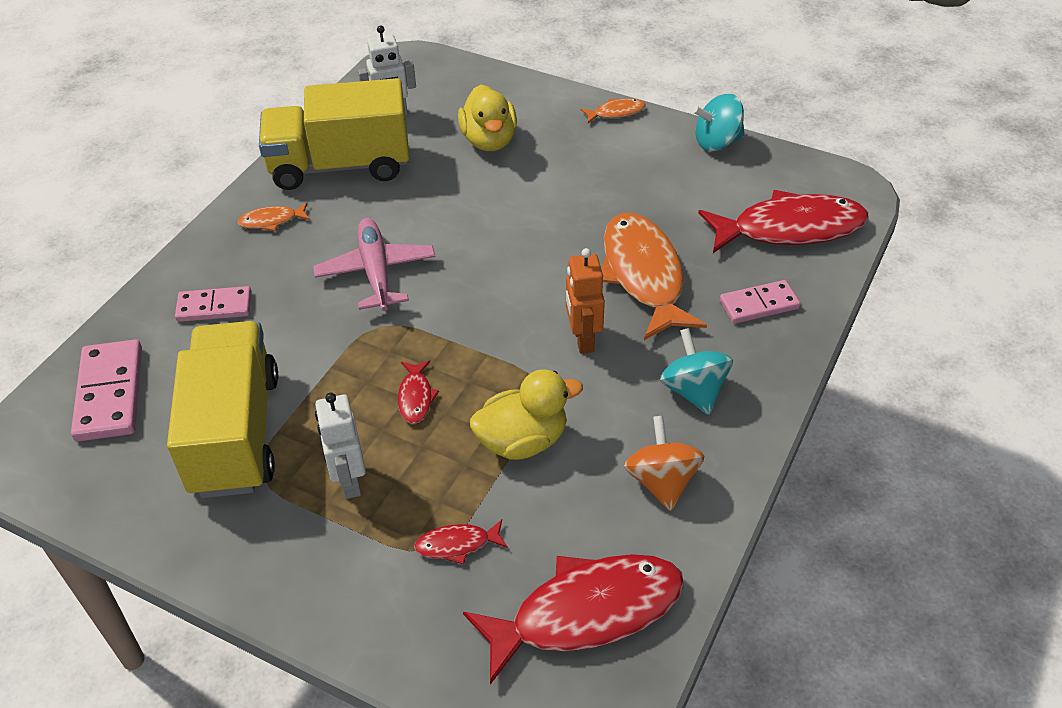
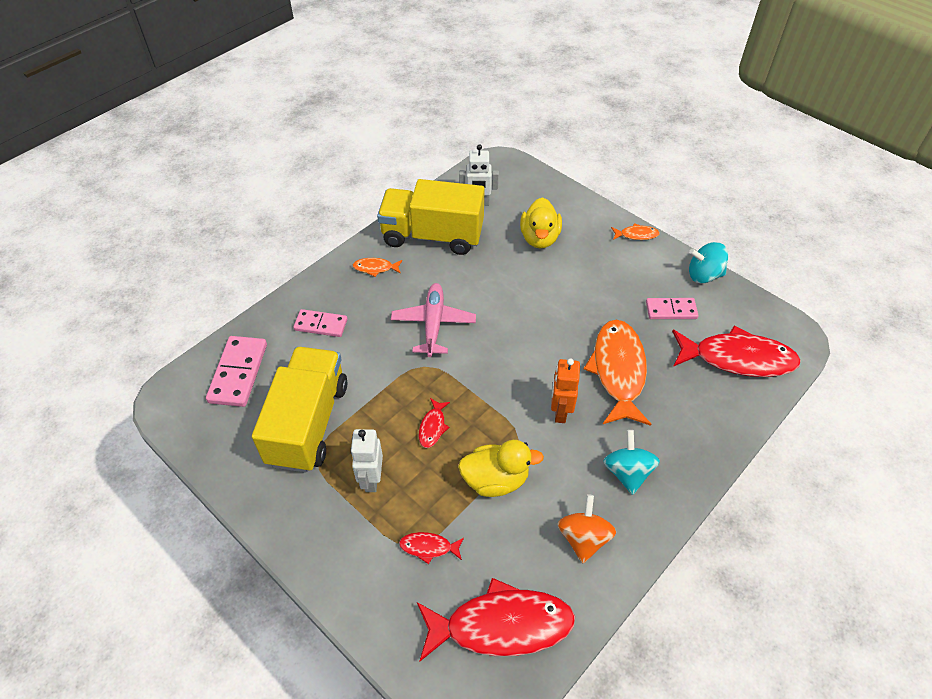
camera: 15 degrees right, 5 degrees up
(759, 304) = (696, 415): pink domino -> pink domino (671, 310)

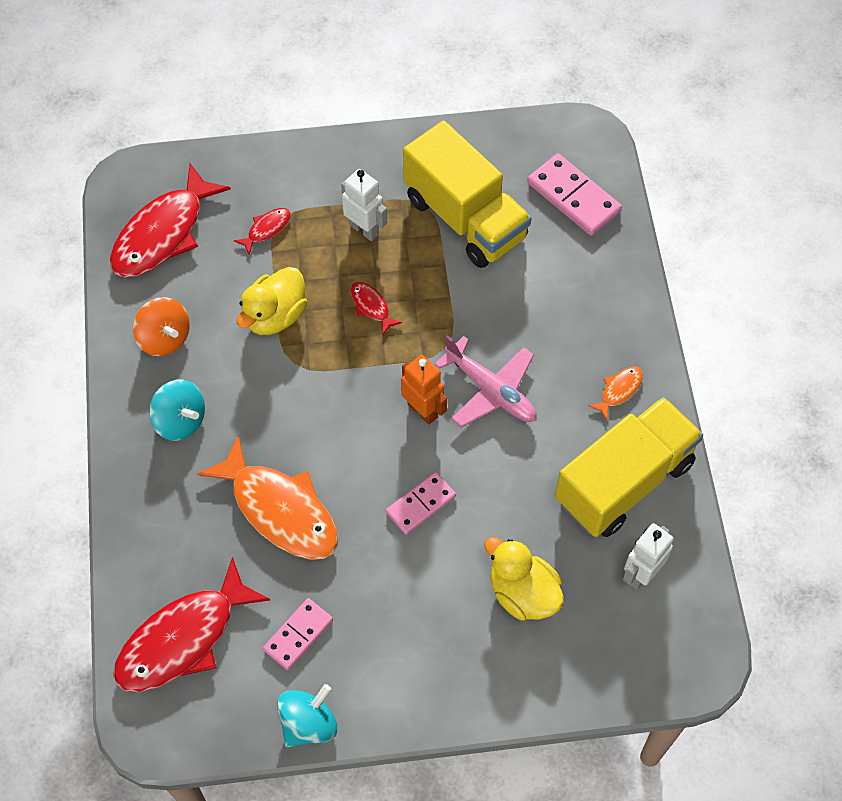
camera: 130 degrees right, 10 degrees up
(321, 325) = (577, 293): pink domino -> pink domino (420, 504)
(560, 411) = (288, 419): orange robot -> orange robot (422, 410)
(636, 235) = (433, 710): orange fish -> none

